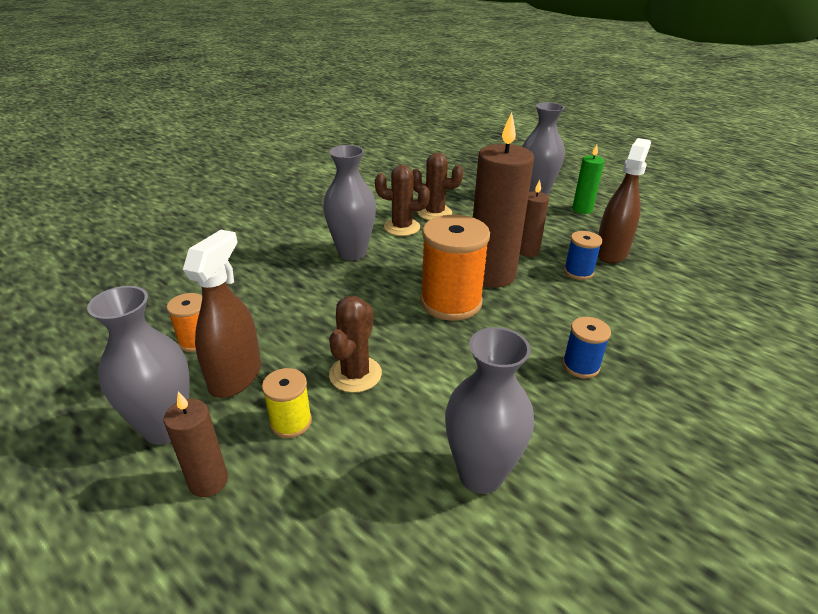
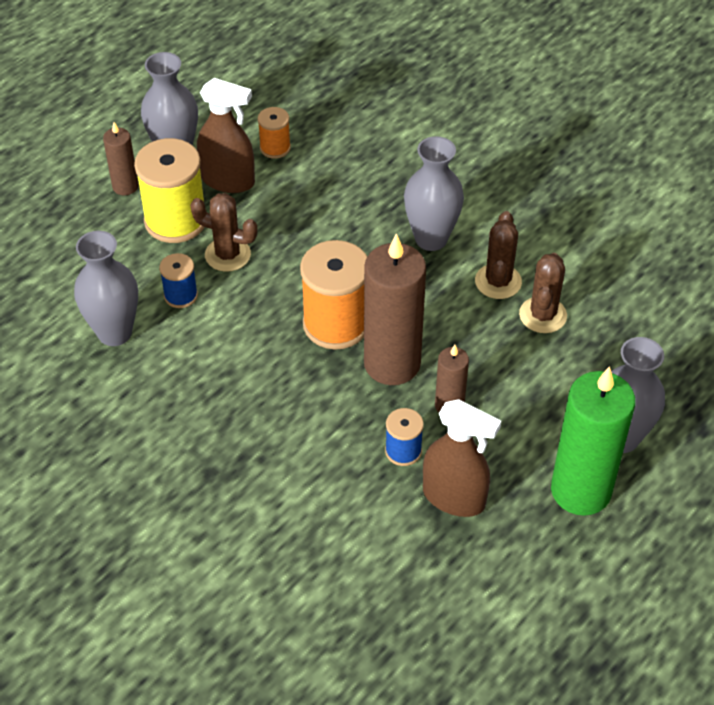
camera: 90 degrees right, 15 degrees up
(291, 422) = (175, 220): yellow spool -> yellow spool, size x1.94
(580, 366) = (232, 419): blue spool -> blue spool (181, 295)
(582, 209) = (581, 490): green candle -> green candle, size x1.97

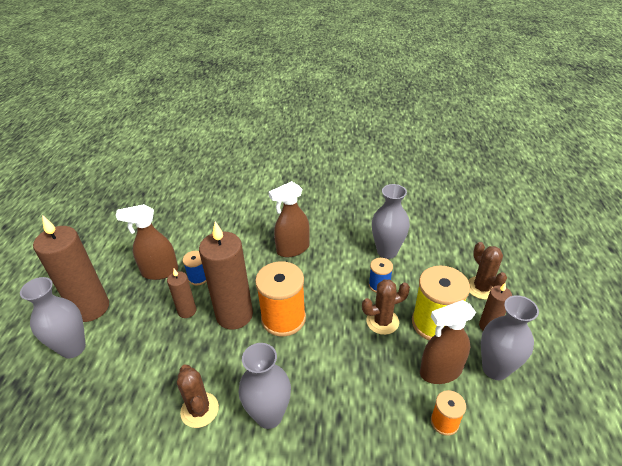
camera: 145 degrees right, 10 degrees down
(234, 417) = (292, 249): none -> brown spray bottle
(543, 315) = (154, 402): brown cactus -> brown cactus (481, 288)
(581, 490) = (91, 308): green candle -> brown candle

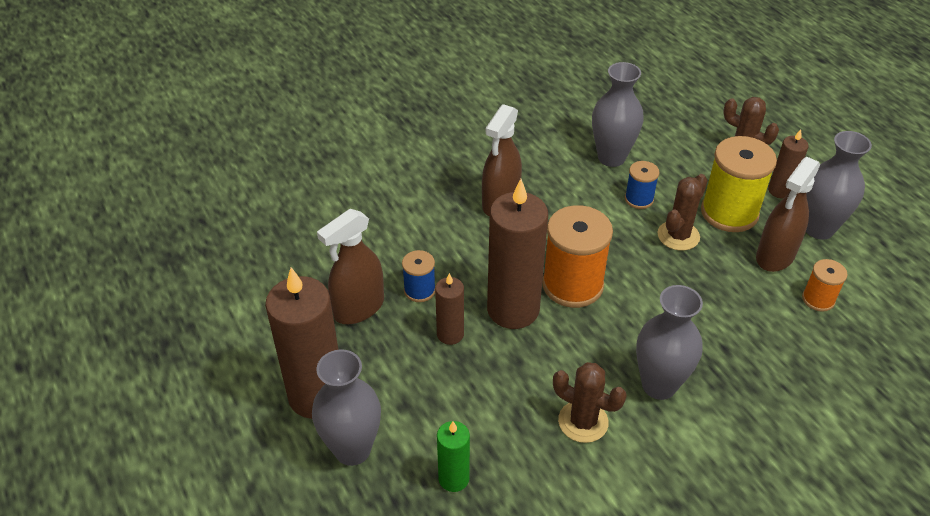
camera: 35 degrees left, 5 degrees up
(98, 398) = (453, 478): none -> green candle

